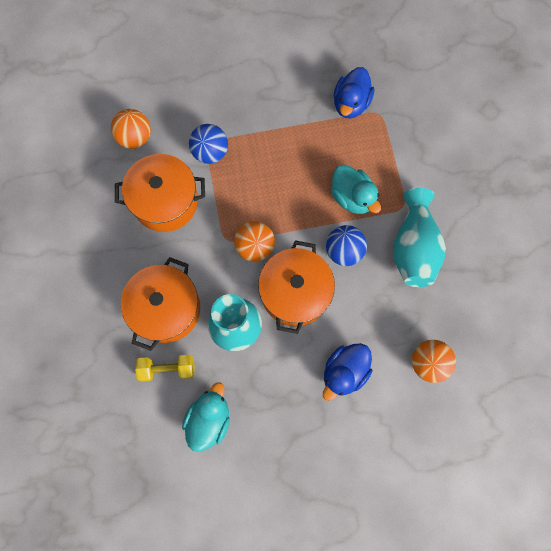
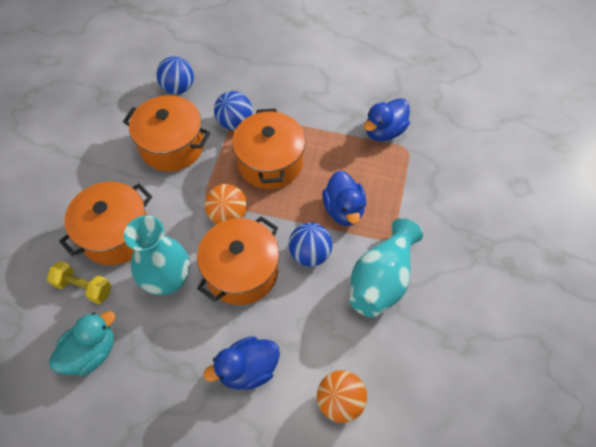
camera: 25 degrees right, 15 degrees down
(135, 138) = (178, 88): orange ball -> blue ball
(265, 179) = (270, 162): none -> orange pot
(352, 197) = (343, 210): turquoise duck -> blue duck

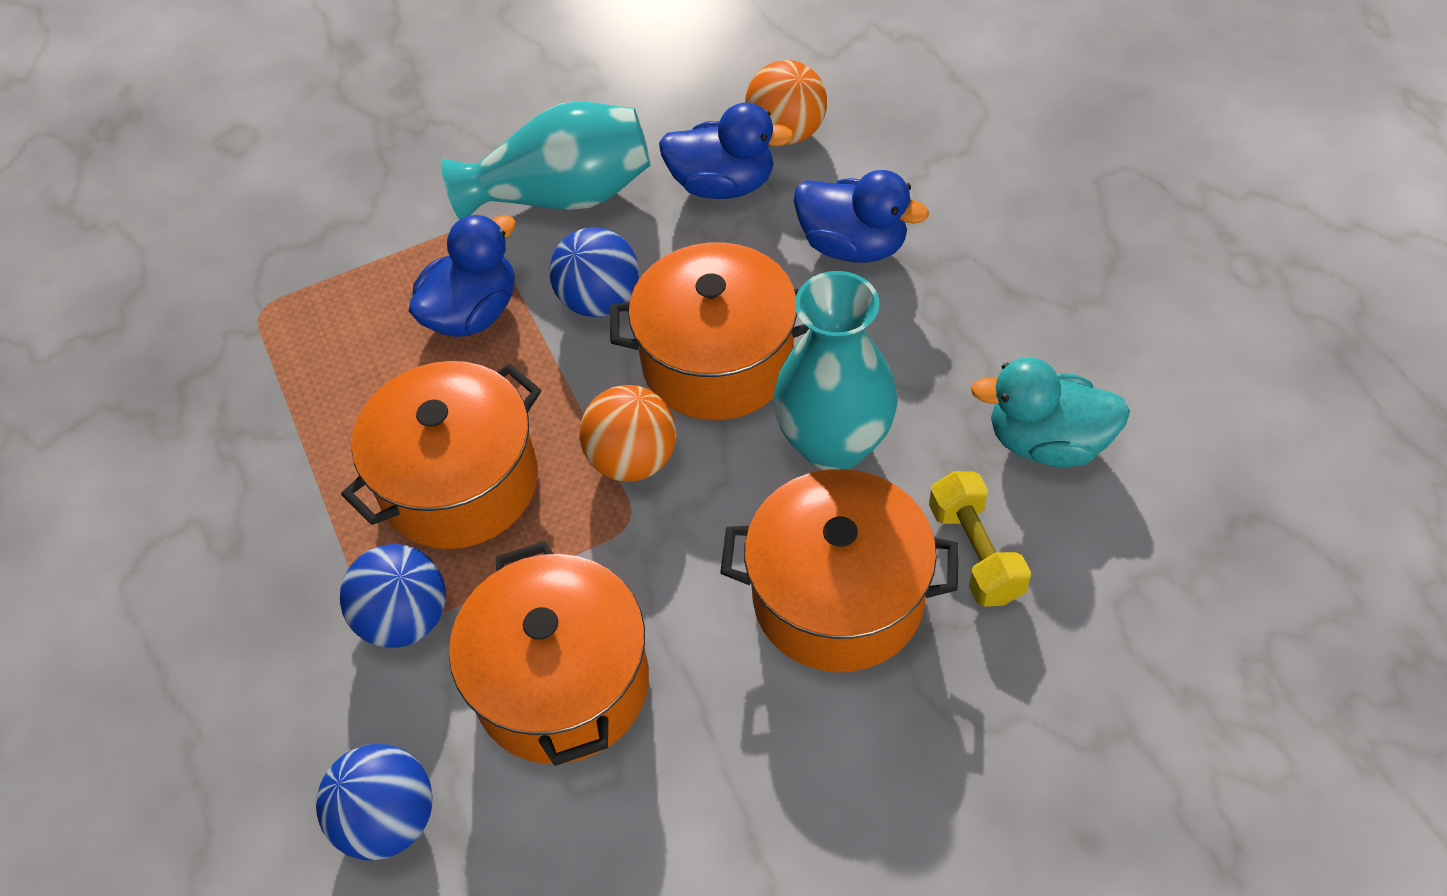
camera: 125 degrees left, 5 degrees down
(384, 131) = (239, 365): blue duck -> blue duck (723, 184)

